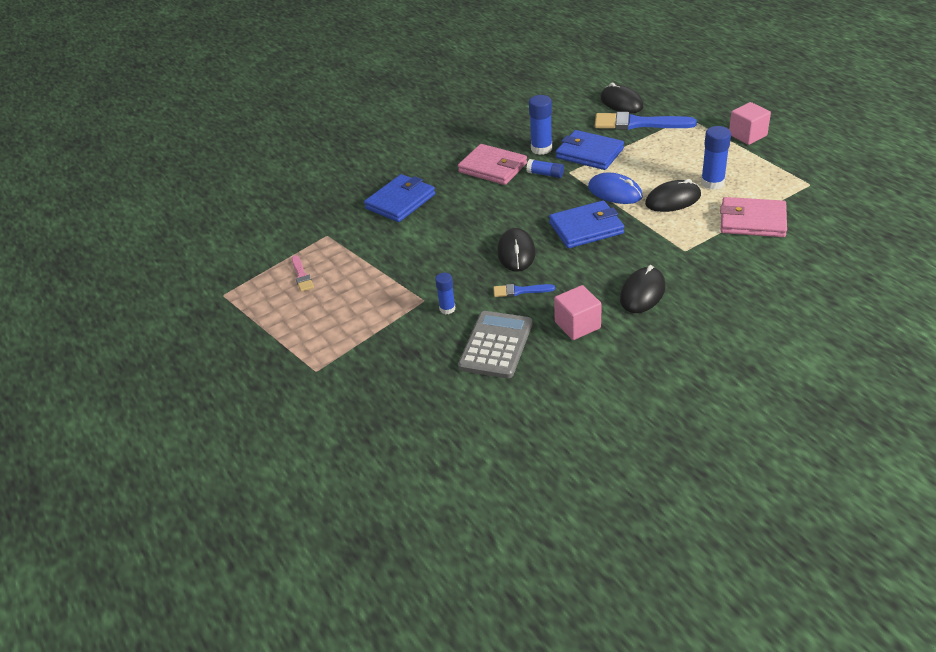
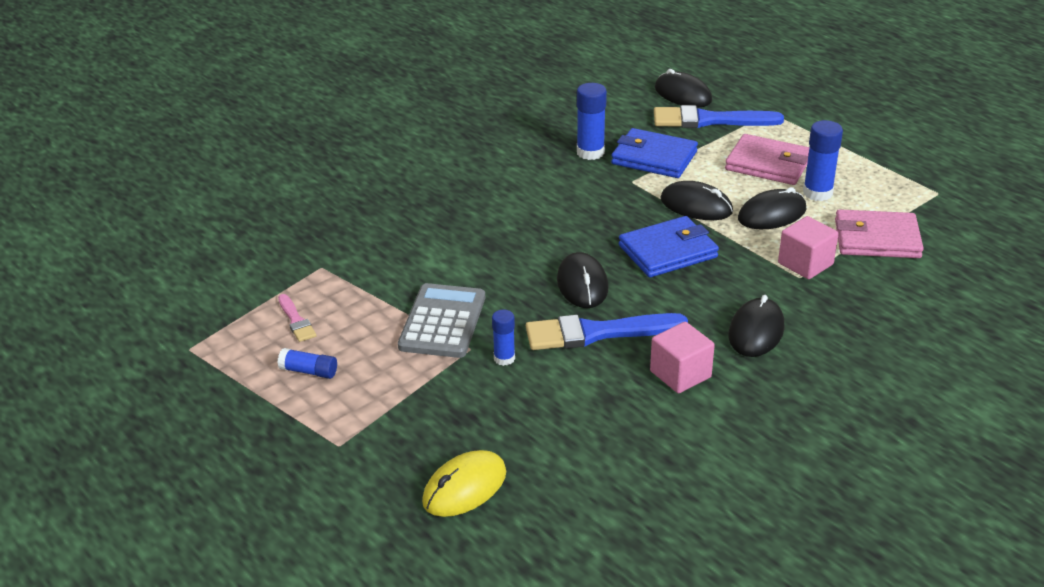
camera: 10 degrees left, 5 degrees down
(400, 201) = (415, 221): blue wallet -> none
(400, 406) = (464, 487): none -> yellow mouse
(493, 168) = (531, 177): pink wallet -> pink wallet (768, 164)
(496, 345) = (578, 403): grey calculator -> grey calculator (443, 322)
(520, 291) = (596, 333): blue brush -> blue brush, size x2.00
(545, 174) = (602, 184): blue glue stick -> blue glue stick (309, 371)
(615, 192) = (696, 206): blue mouse -> black mouse
(747, 135) = (849, 134): pink cube -> pink cube (805, 264)

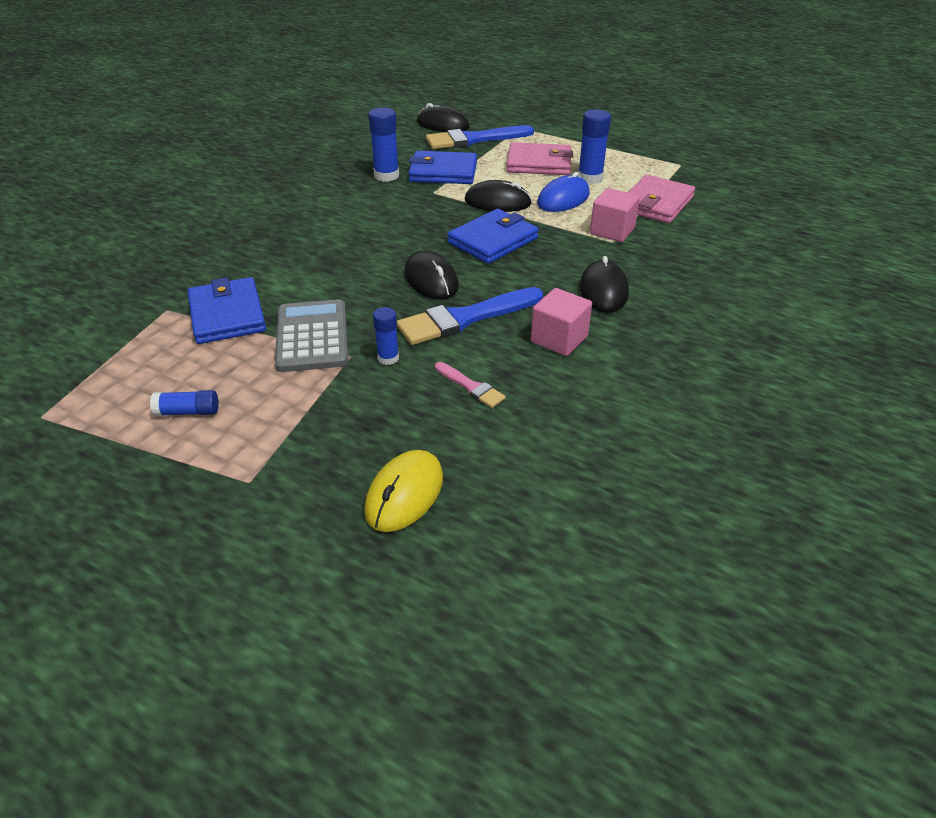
camera: 20 degrees left, 5 degrees up
(296, 321) = (157, 365): pink brush -> pink brush (471, 387)
(373, 283) = (227, 315): none -> blue wallet
(772, 214) = (563, 199): black mouse -> blue mouse
(877, 239) = (656, 203): pink wallet -> pink wallet turned 45 degrees counterclockwise

